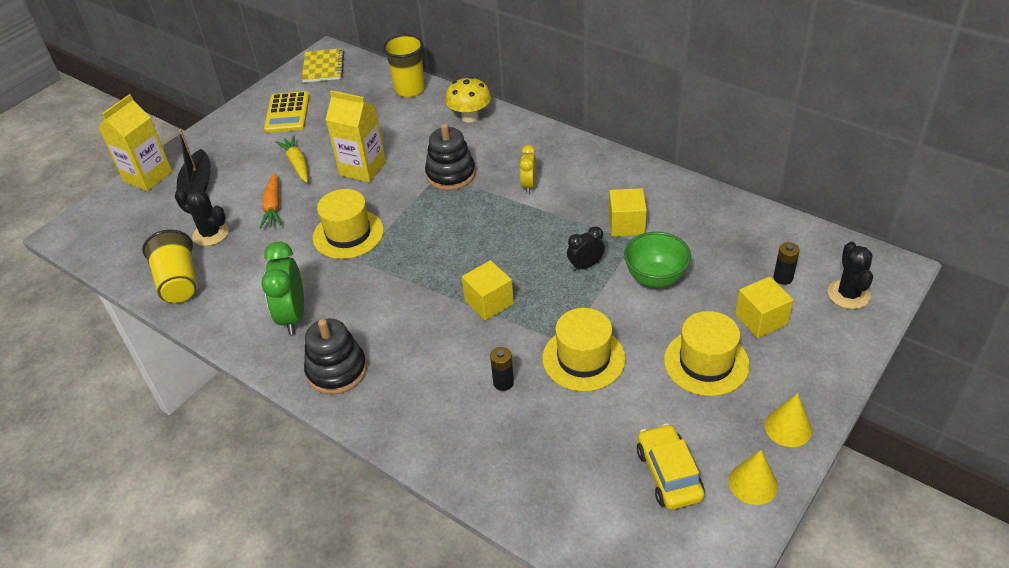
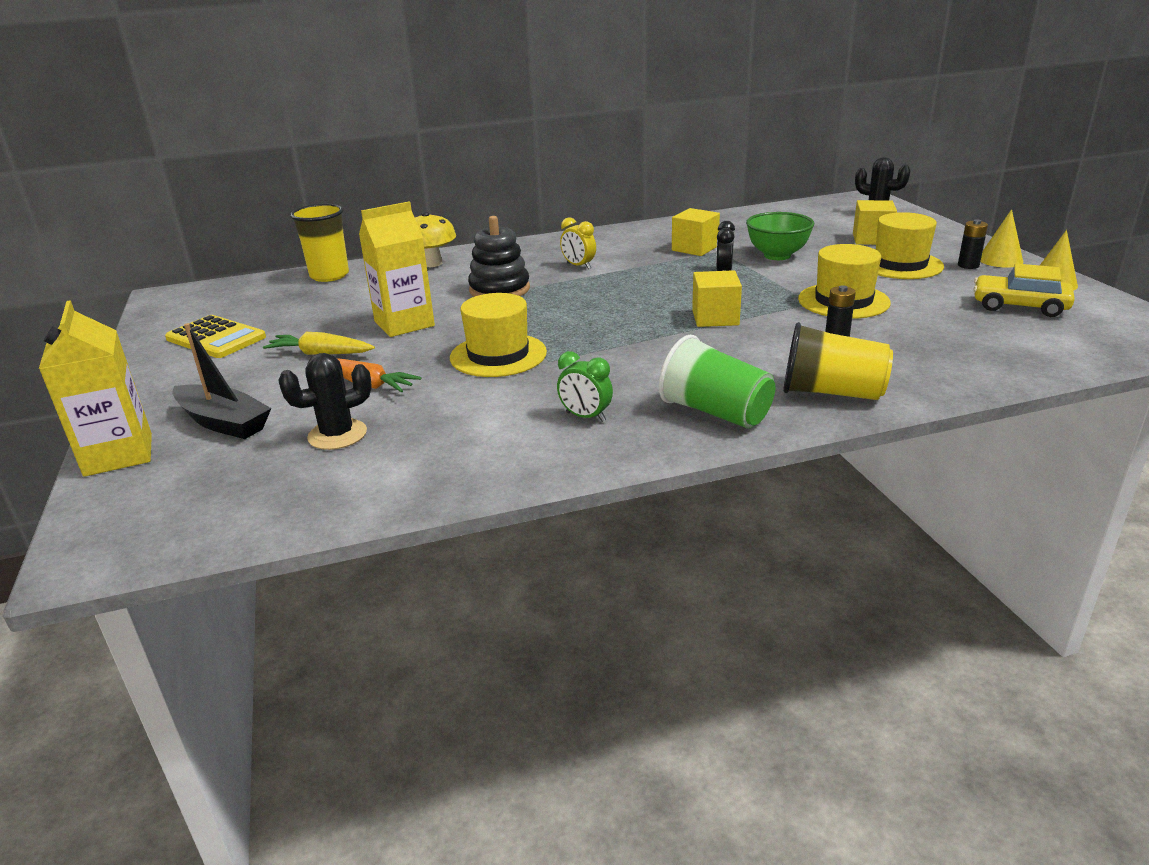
camera: 55 degrees left, 15 degrees down
(179, 282) = (391, 480): yellow cup -> yellow cup (831, 393)
(293, 316) = (585, 417): green clock -> green clock, size x0.59
(323, 67) = (185, 302): yellow notebook -> none
(337, 370) = (715, 412): black stacking toy -> green cup
(783, 278) = (834, 223): black battery -> black battery (968, 265)

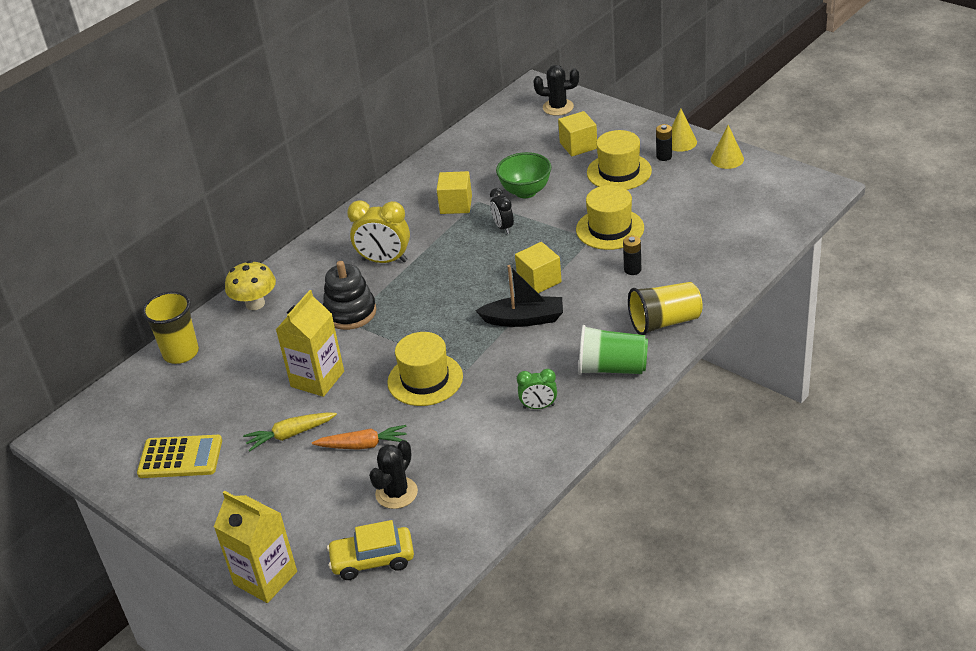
camera: 30 degrees left, 10 degrees up
(224, 422) = (303, 521): black boat -> black boat (524, 319)
(578, 266) = (384, 261): yellow clock -> yellow clock, size x1.71
(1019, 306) = (720, 192): yellow car -> yellow car (372, 560)

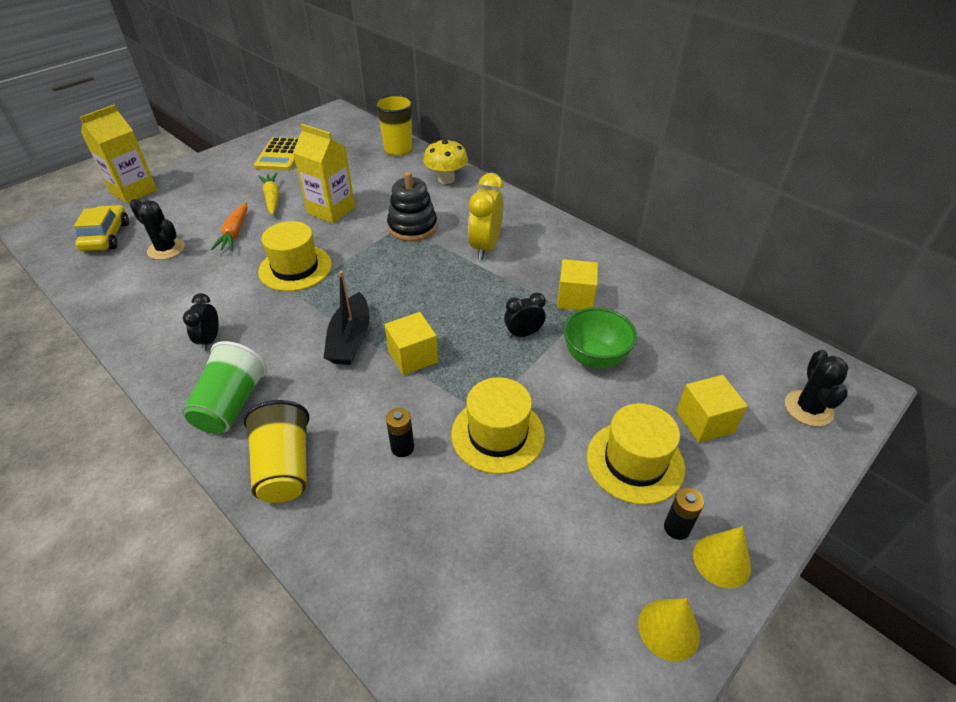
camera: 90 degrees right, 5 degrees up
(538, 406) = (209, 340): green clock -> black clock

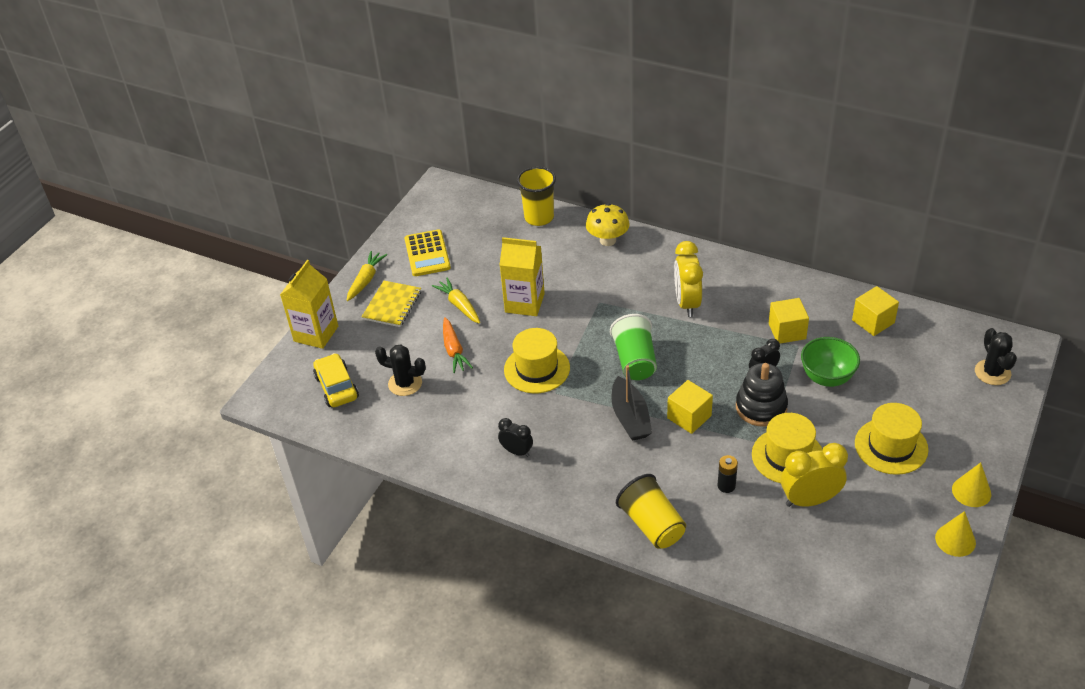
camera: 15 degrees left, 0 degrees up
(209, 340) = (517, 451): black clock -> black clock turned 135 degrees clockwise
(213, 162) = (366, 280): none -> yellow carrot
(216, 185) = (392, 305): none -> yellow notebook
(231, 404) = (577, 494): green cup -> green cup (635, 361)
(412, 227) = (610, 300): black stacking toy -> black stacking toy (761, 407)
(493, 499) = (809, 500): none -> yellow clock
(676, 528) = (936, 481): black battery -> none
(705, 421) = (926, 403): yellow cube -> yellow cube (873, 321)

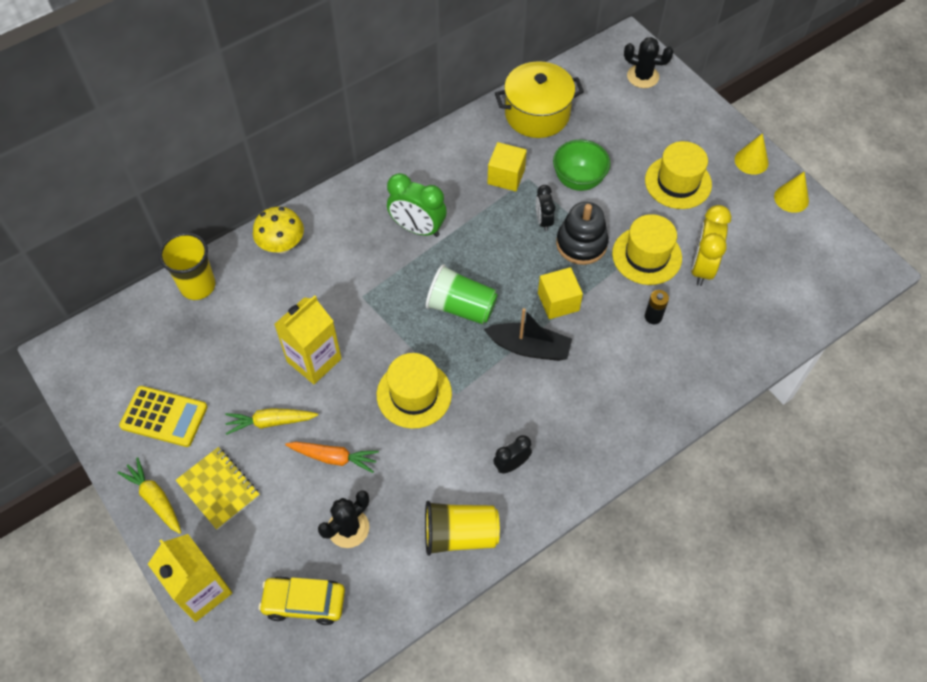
camera: 65 degrees left, 15 degrees up
(652, 525) = (664, 396): yellow cup -> yellow cup (460, 535)
(687, 303) = (417, 228): yellow clock -> green clock
(873, 321) = (537, 114): yellow cube -> yellow pot

